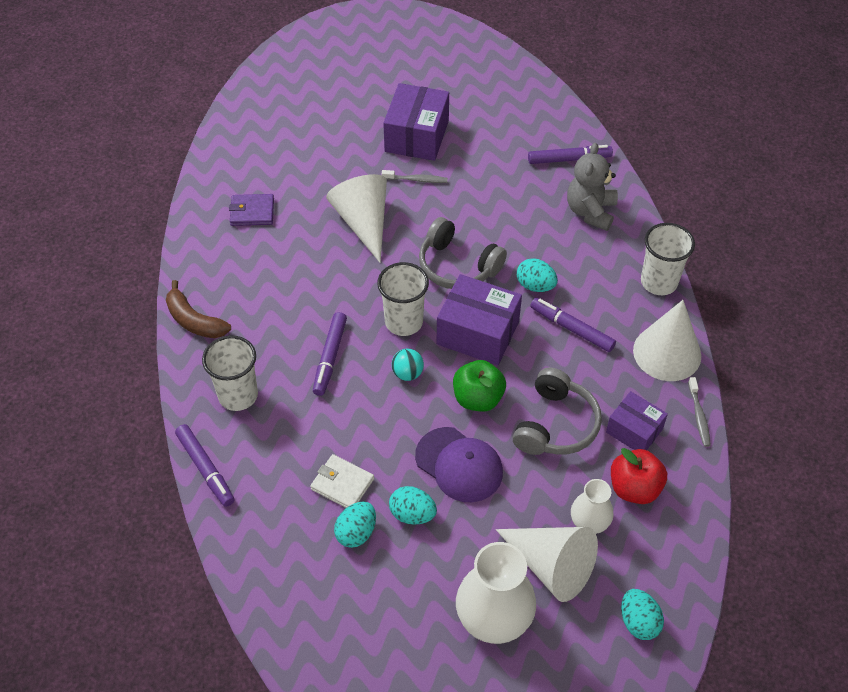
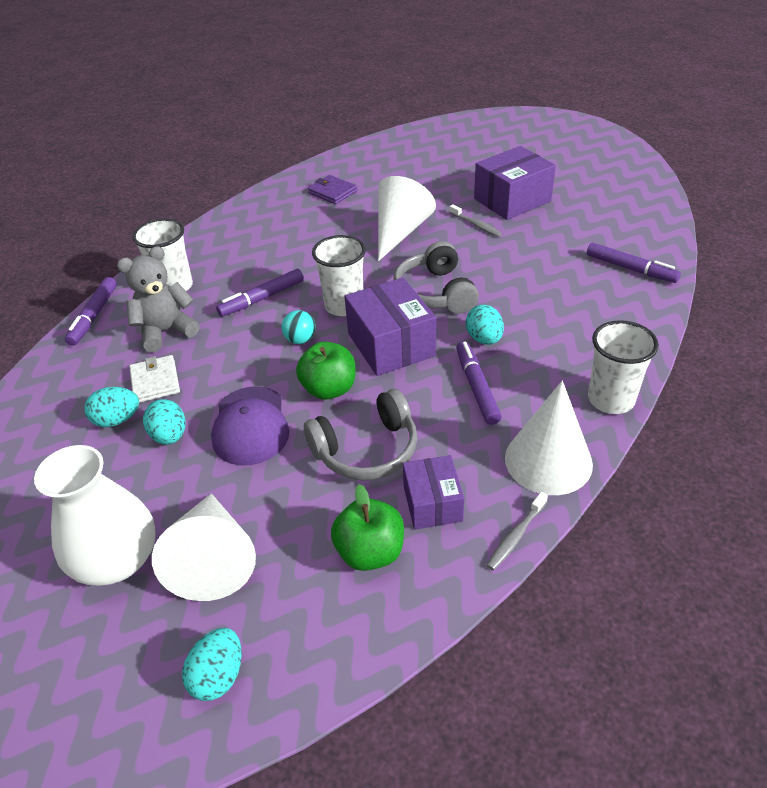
camera: 45 degrees right, 10 degrees down
(194, 321) = (211, 232): brown banana -> none
(589, 521) = (294, 548): white vase -> none
(590, 212) = (605, 313): grey teddy bear -> grey teddy bear (166, 331)
(634, 488) = (370, 552): red apple -> green apple

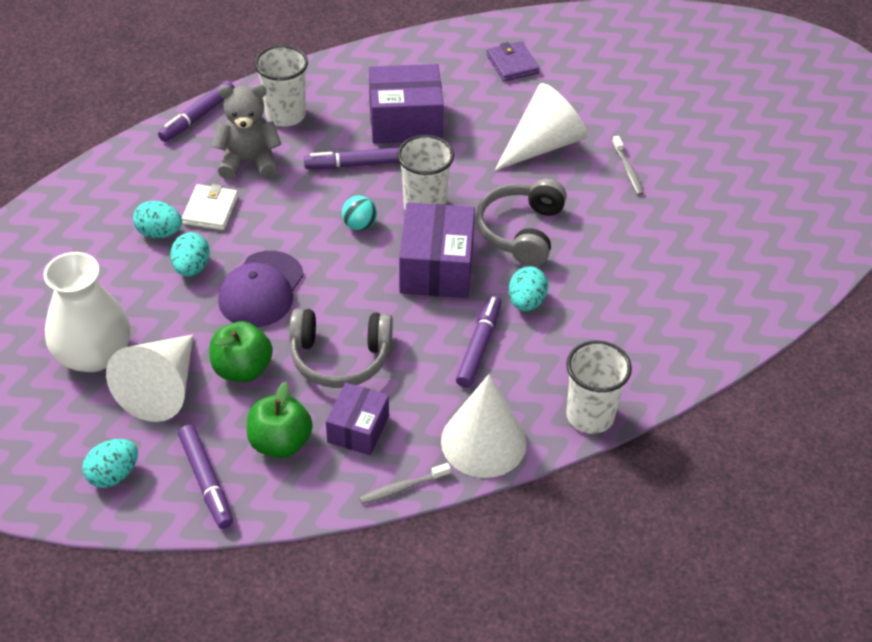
camera: 25 degrees right, 5 degrees up
(329, 389) = (349, 286): green apple -> green apple (242, 369)
(512, 200) = (693, 155): purple box -> purple box (405, 121)
(630, 269) = (742, 294): purple marker -> purple marker (206, 481)

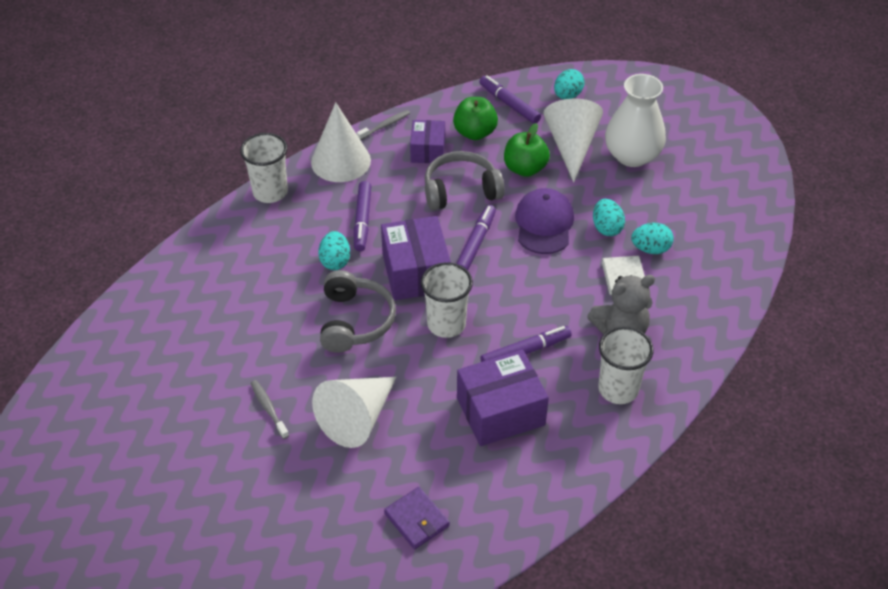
camera: 165 degrees right, 0 degrees up
(197, 117) = (697, 365): purple marker -> purple marker (476, 243)
(359, 225) = (494, 294): turquoise ball -> none

